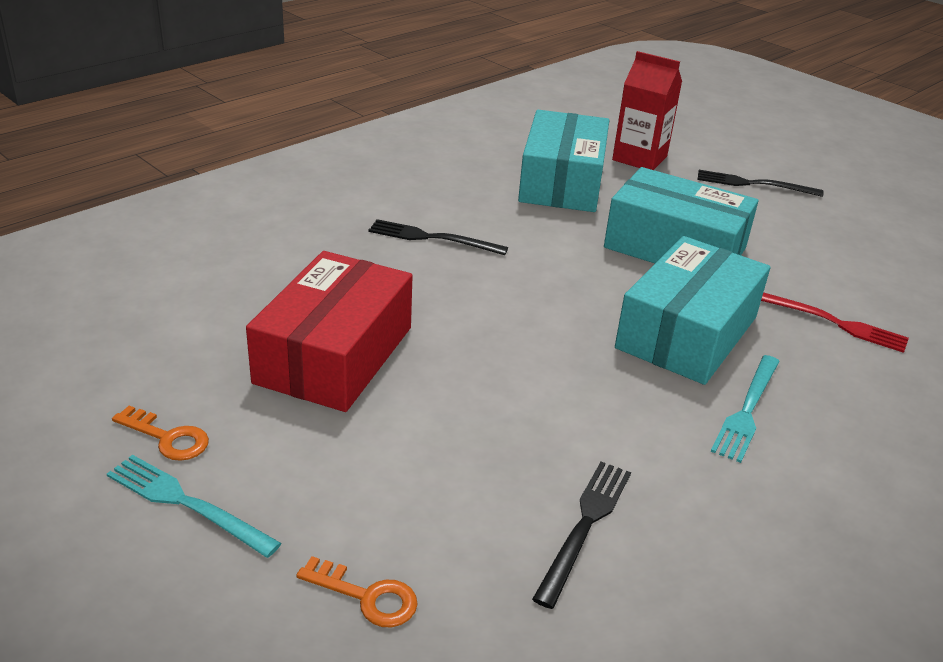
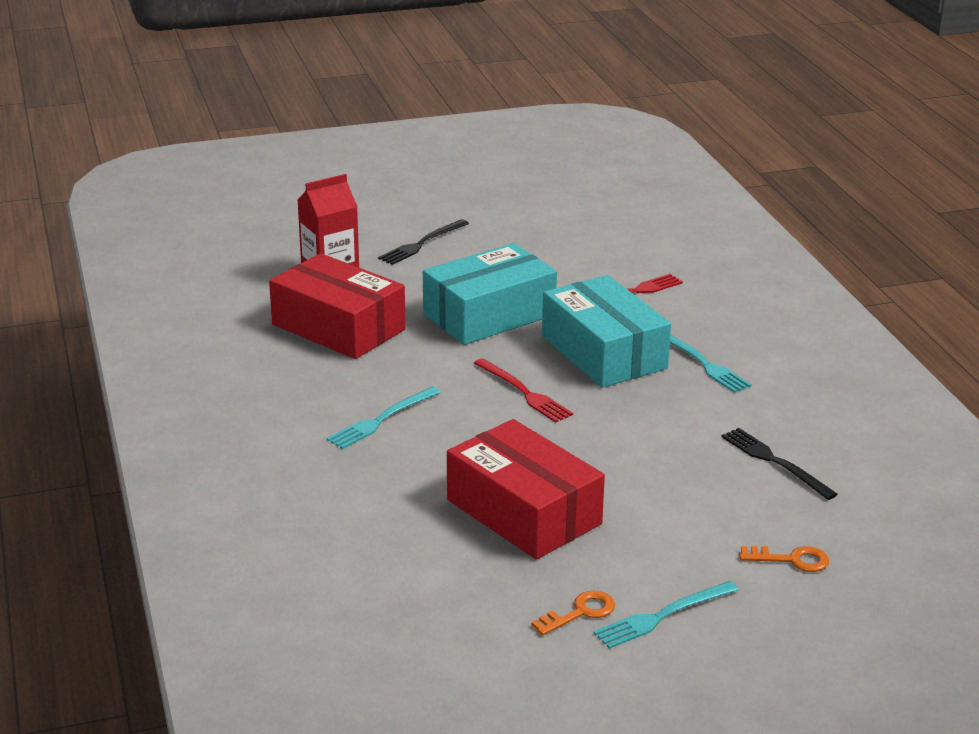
camera: 60 degrees left, 5 degrees down
(367, 596) = (792, 560): orange key -> orange key turned 45 degrees clockwise
(432, 238) = (381, 419): black fork -> turquoise fork
(554, 302) = (524, 392): none -> red fork
(562, 182) = (338, 327): turquoise box -> red box

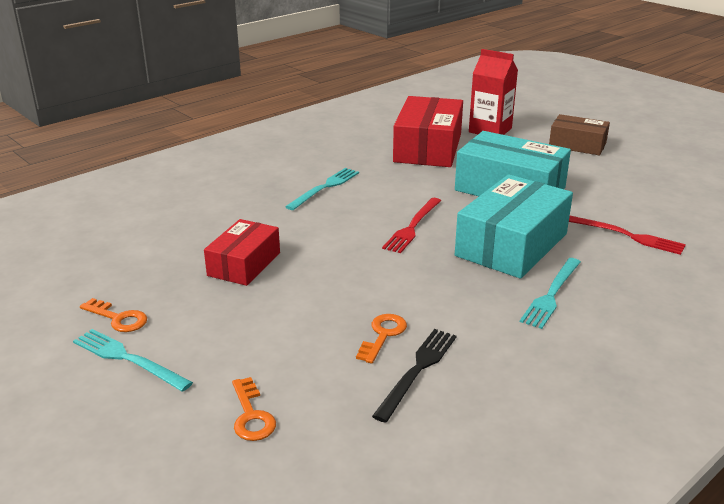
camera: 65 degrees right, 0 degrees up
(381, 419) = (325, 187): turquoise fork -> turquoise fork turned 105 degrees clockwise
(422, 244) = (577, 145): black fork -> brown box
(523, 512) = (244, 264): red box -> red box, size x0.61
(712, 464) = (383, 335): none -> orange key

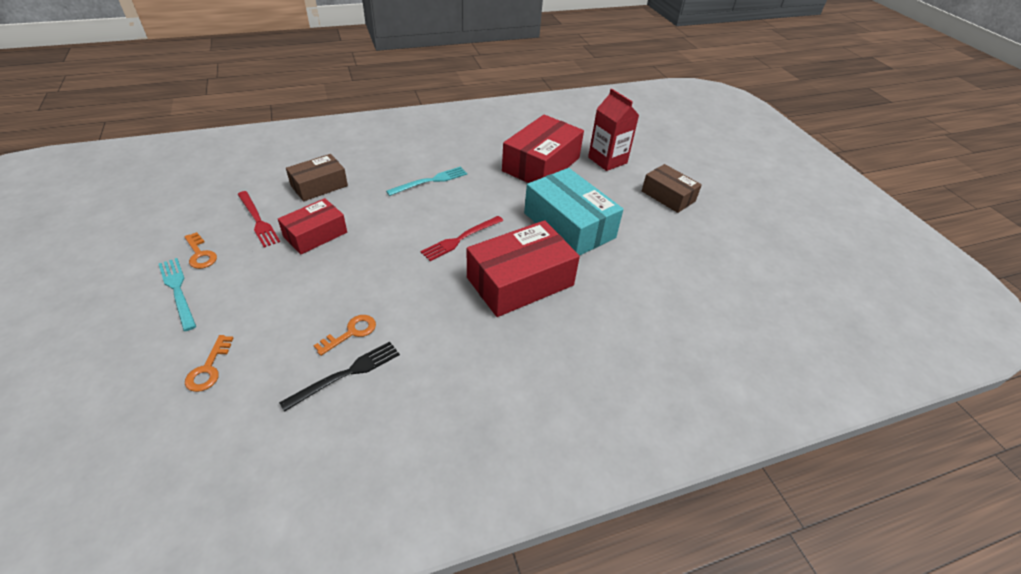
camera: 20 degrees right, 15 degrees up
(199, 221) = (319, 186): none -> brown box
(511, 244) = (520, 281): turquoise box -> red box
(551, 294) = (507, 341): turquoise fork -> none
(627, 236) = (623, 304): red fork -> red fork (258, 220)

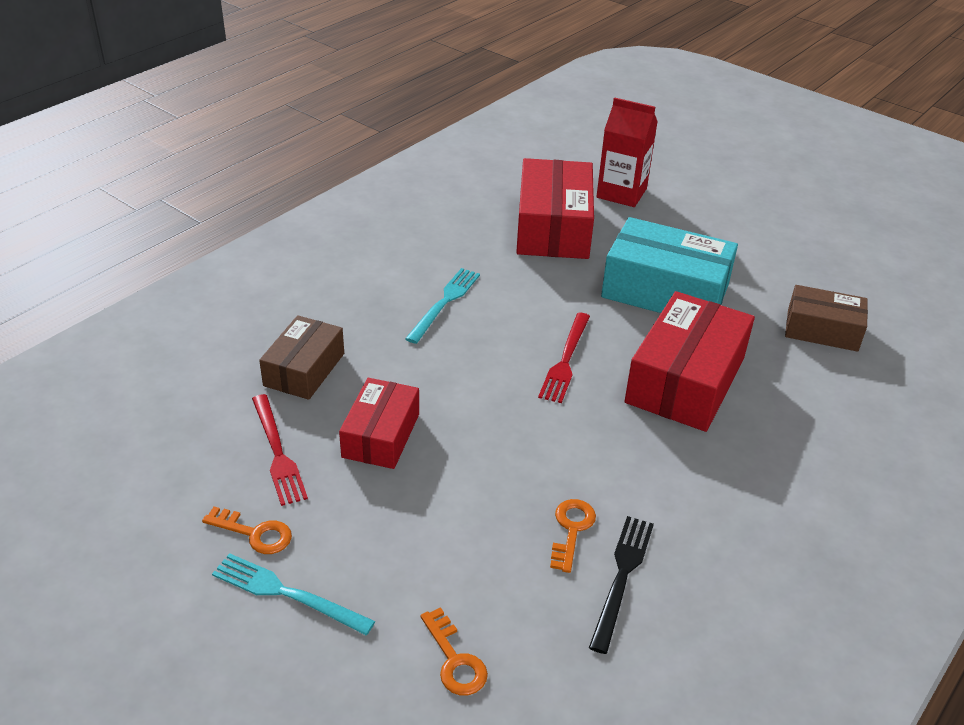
camera: 30 degrees left, 5 degrees down
(258, 220) = (277, 452): red fork -> red fork turned 45 degrees clockwise
(668, 196) = (729, 212): brown box -> brown box (822, 330)

